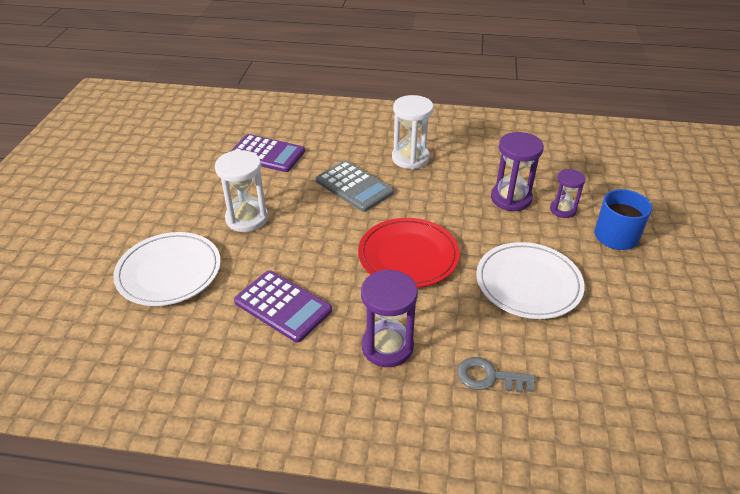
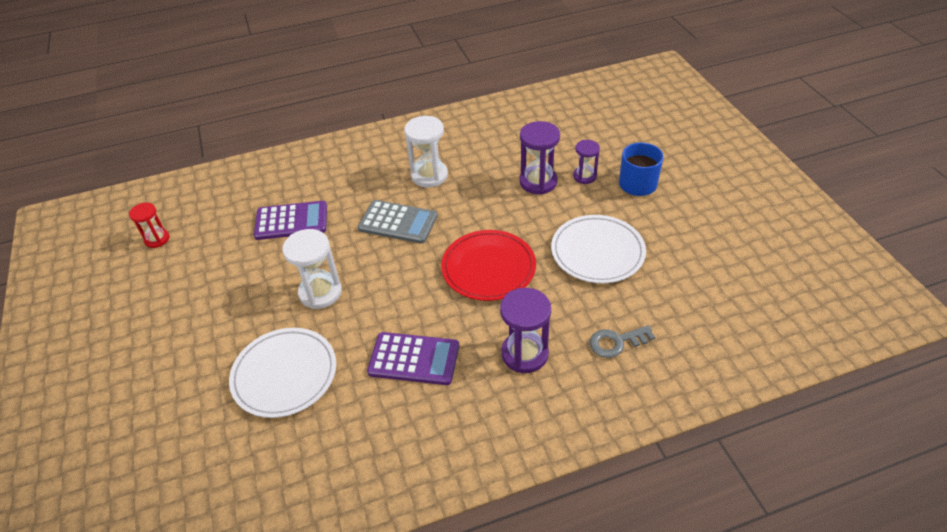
camera: 25 degrees left, 5 degrees up
(157, 131) = (157, 239): none -> red hourglass

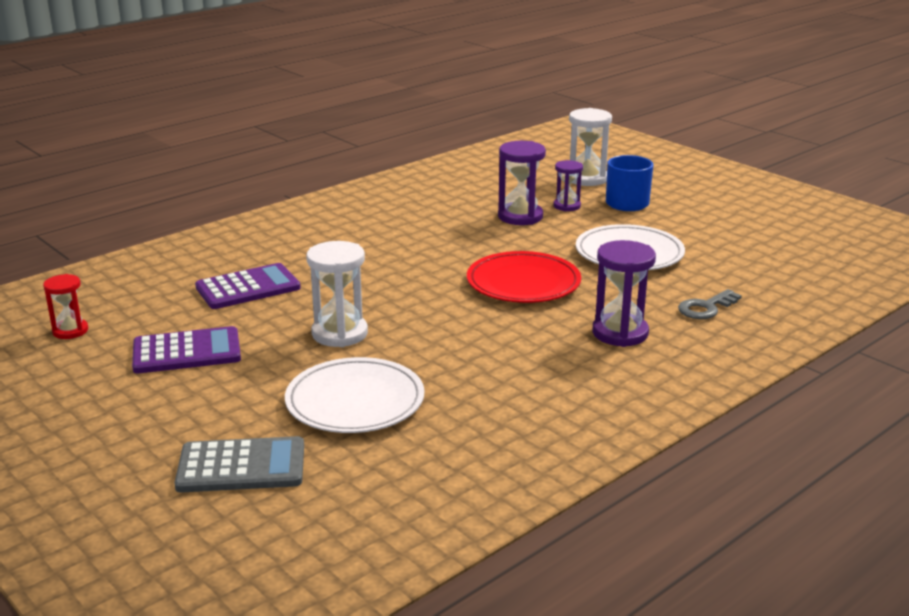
camera: 25 degrees left, 20 degrees down
(398, 222) = (385, 268): grey calculator -> grey calculator (241, 466)
(414, 359) = (501, 360): purple calculator -> purple calculator (187, 352)
(429, 175) = (390, 230): white hourglass -> white hourglass (586, 179)

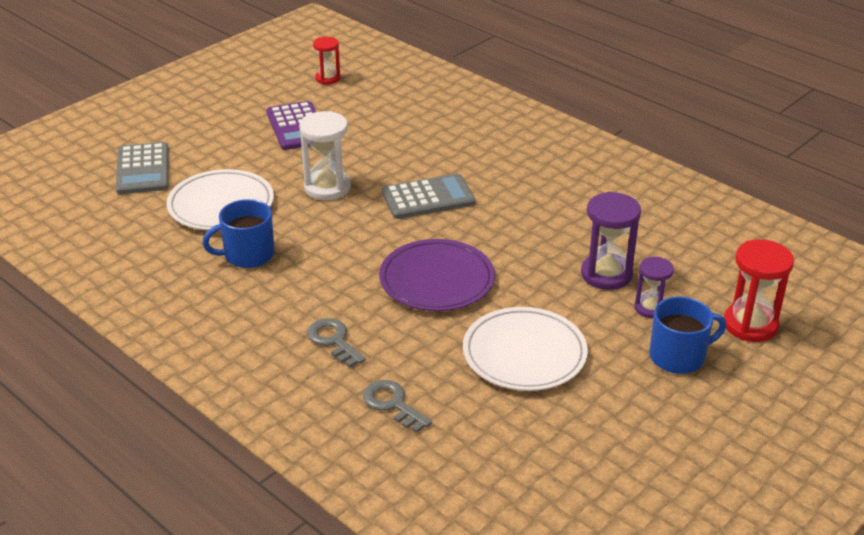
camera: 85 degrees right, 10 degrees up
(248, 288) = (406, 136): purple calculator -> none
(379, 281) = (428, 198): none -> grey calculator
(467, 381) = (247, 255): none -> blue mug
(523, 283) = (437, 280): red plate -> purple plate
(586, 179) = (750, 325): white hourglass -> red hourglass
(620, 333) = (333, 341): purple hourglass -> grey key

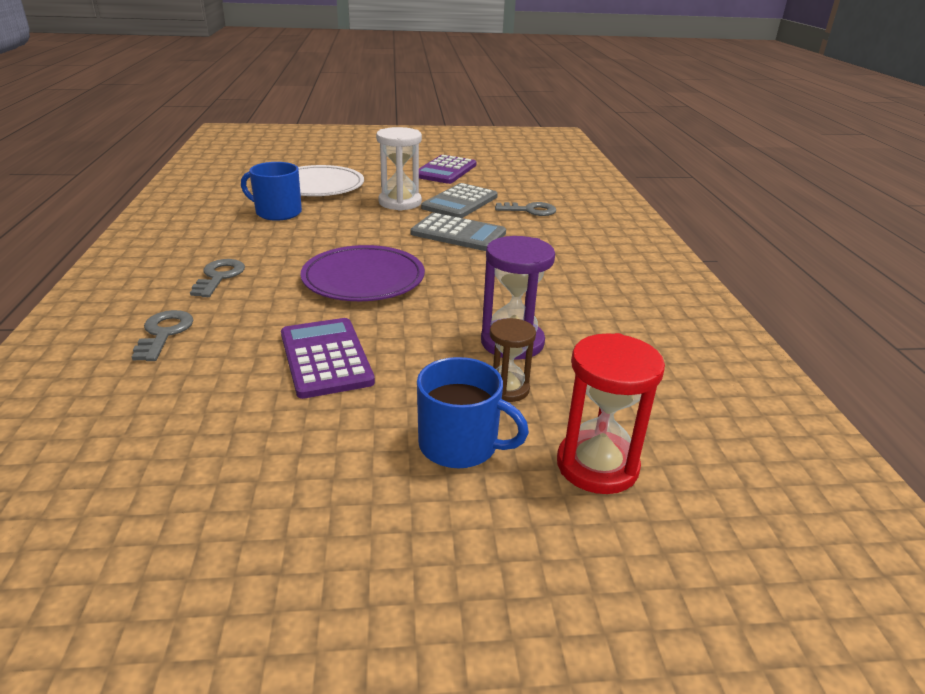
camera: 40 degrees right, 5 degrees down
(143, 169) = (314, 157): grey calculator -> grey calculator (460, 202)
(328, 78) = (515, 158): red hourglass -> none
(439, 143) = (530, 210): none -> grey key
(524, 353) = (326, 358): white plate -> purple calculator
(650, 308) = (507, 389): purple hourglass -> brown hourglass

